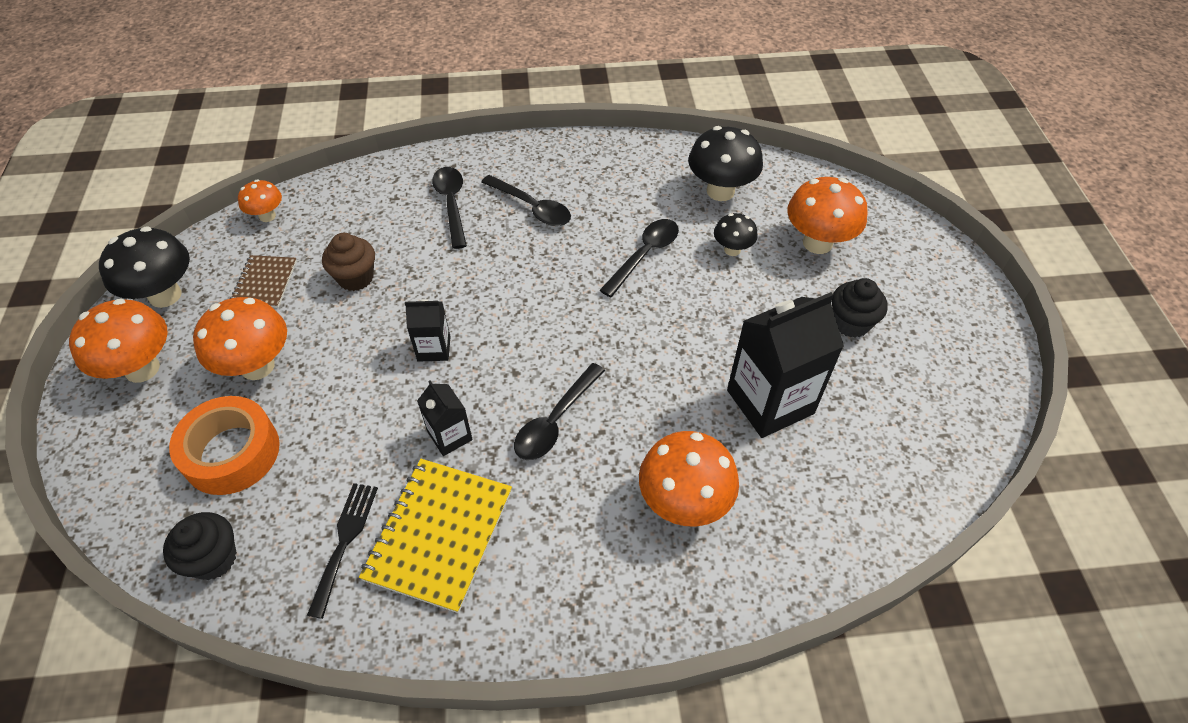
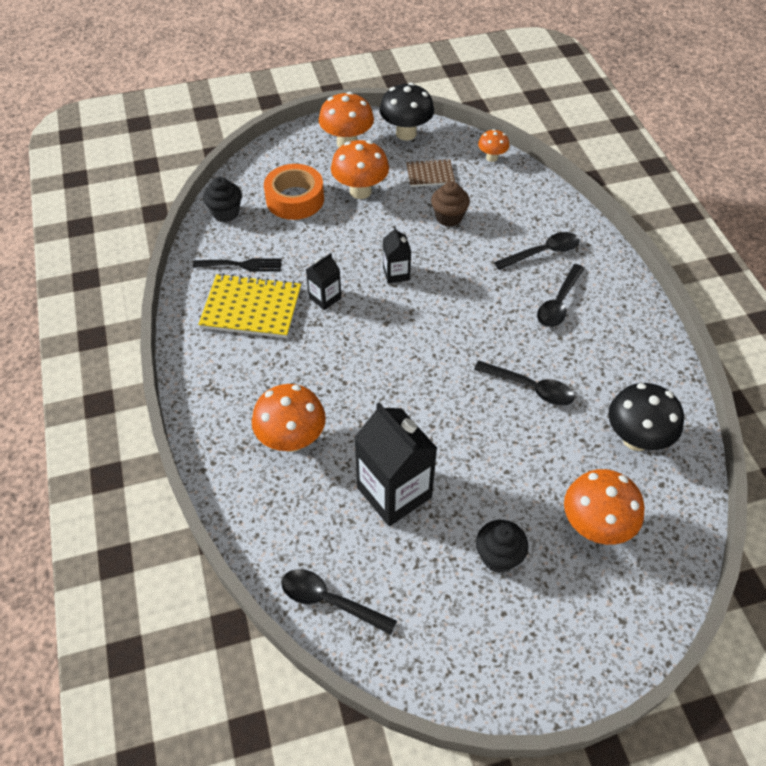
camera: 80 degrees right, 0 degrees up
(555, 421) = (348, 353): black spoon -> black spoon (330, 601)
(732, 250) = (560, 454): black mushroom -> none

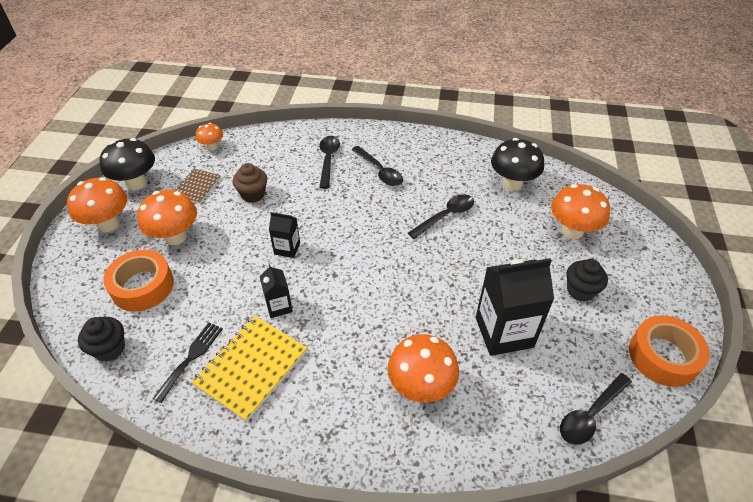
camera: 65 degrees left, 5 degrees down
(447, 668) = (663, 356): none -> orange tape

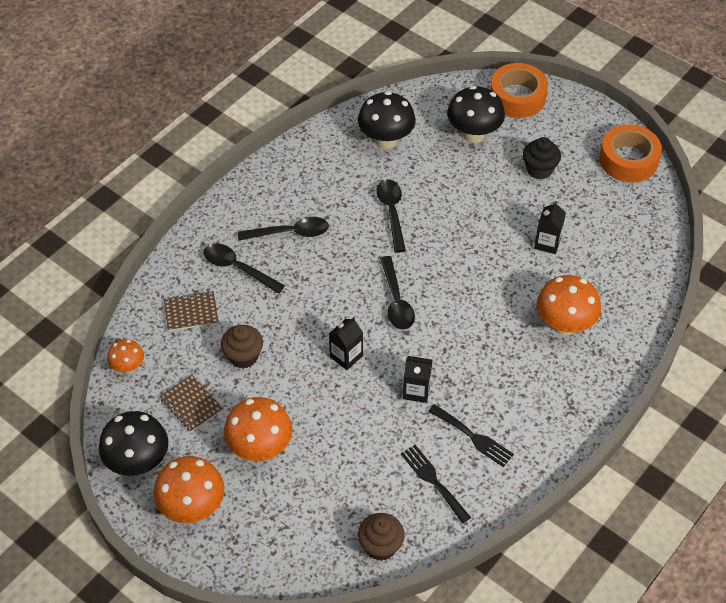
camera: 60 degrees left, 5 degrees up
(110, 349) = (380, 546): black cupcake -> brown cupcake
(142, 286) = (314, 498): orange tape -> orange tape (517, 97)
(251, 368) = (473, 437): yellow notebook -> black fork
(275, 155) = (191, 312): none -> brown notebook
(504, 332) = (547, 243): black carton -> black carton, size x0.51
(572, 231) = (473, 134): orange mushroom -> black mushroom
(590, 414) = (648, 233): black spoon -> black spoon (396, 300)

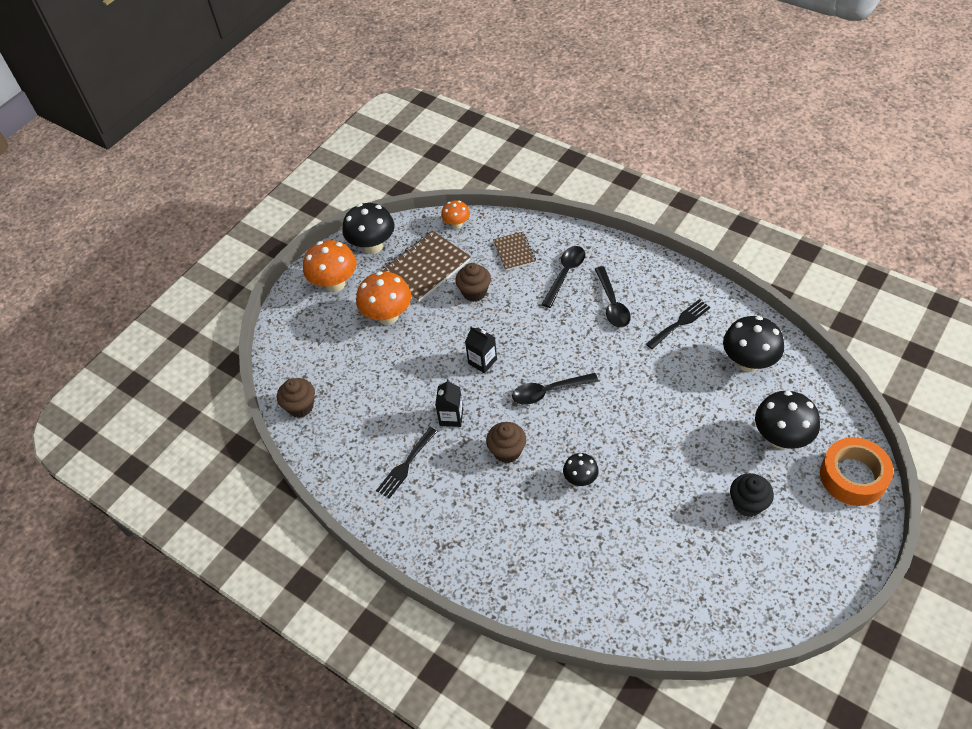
camera: 90 degrees right, 0 degrees up
(191, 404) = (426, 267): brown notebook -> brown notebook, size x1.74
(392, 213) = (654, 377): black spoon -> none
(433, 480) = (361, 438): black fork -> black fork (680, 323)
(465, 344) = (507, 451): none -> brown cupcake
(504, 286) = (580, 479): none -> black mushroom
(547, 243) = (645, 516): black carton -> none
(564, 325) = (541, 536): orange mushroom -> none
(628, 160) = (790, 597): orange tape -> none

